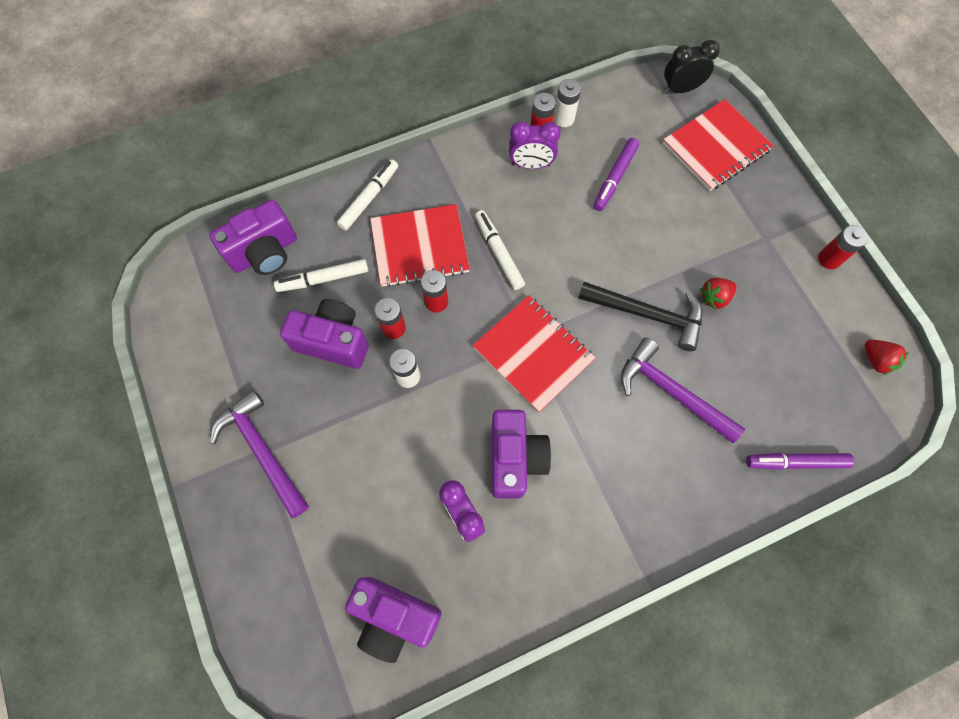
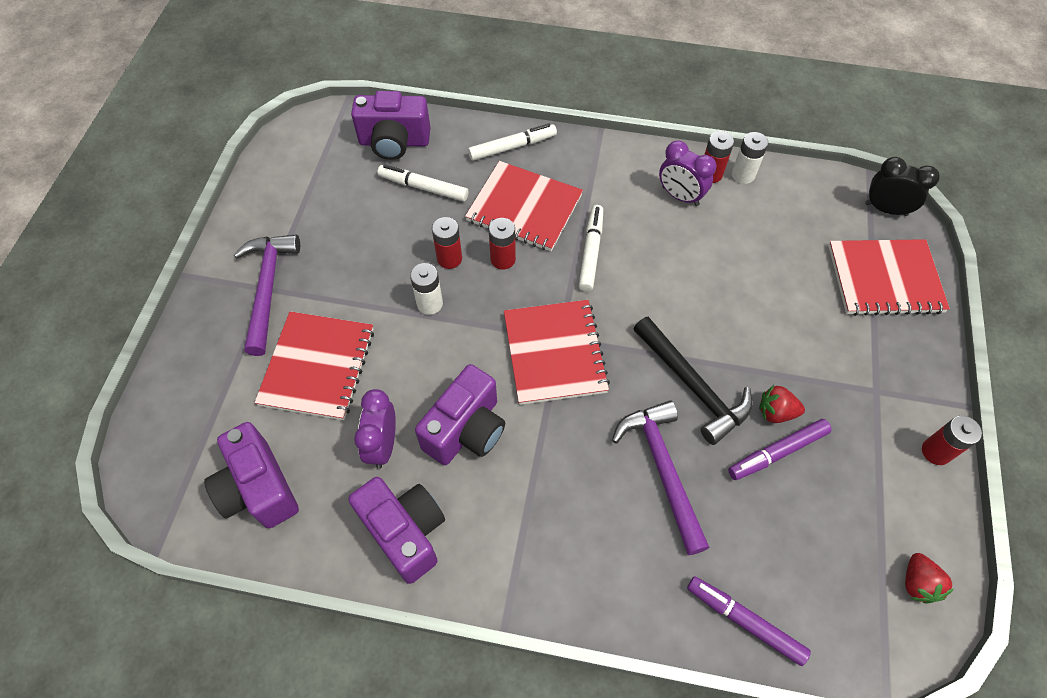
camera: 35 degrees right, 10 degrees down
(333, 341) = (391, 240): purple camera -> purple camera (405, 532)
(360, 488) = (318, 367): none -> red notebook
(615, 178) = (754, 250): purple marker -> purple marker (777, 452)

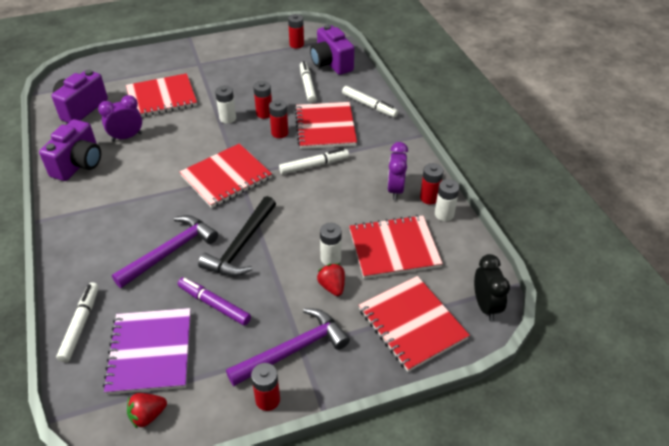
camera: 60 degrees right, 15 degrees down
(268, 288) = (199, 64): purple hammer -> purple hammer (294, 350)
(318, 158) = (296, 44): none -> red battery
(466, 430) = (153, 162): purple camera -> none
(744, 621) = (80, 325): purple marker -> white marker
(758, 306) = (330, 258): none -> white battery
(772, 242) = (394, 248): none -> red notebook
(776, 412) = (246, 294): red strawberry -> red strawberry (332, 286)
(823, 550) = (150, 352): none -> purple notebook

